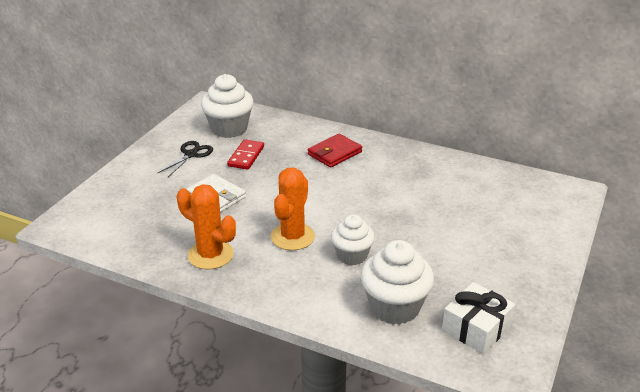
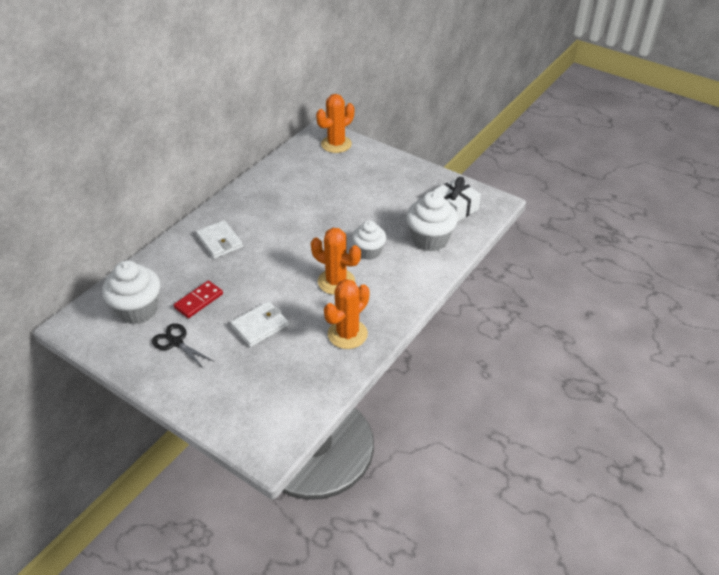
camera: 80 degrees left, 10 degrees up
(246, 156) = (198, 301): red domino -> red domino turned 75 degrees counterclockwise
(334, 153) = (219, 241): red wallet -> white wallet
(555, 204) = (336, 144): none -> orange cactus

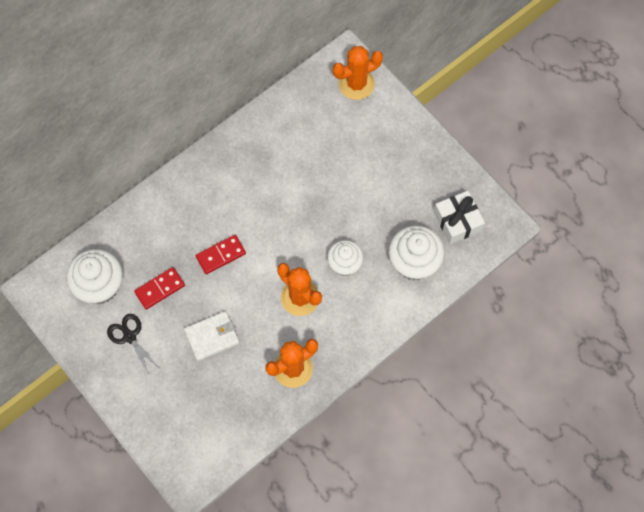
camera: 15 degrees right, 25 degrees up
(219, 241) = (195, 211): white wallet -> none
(252, 266) = (220, 255): none -> red domino

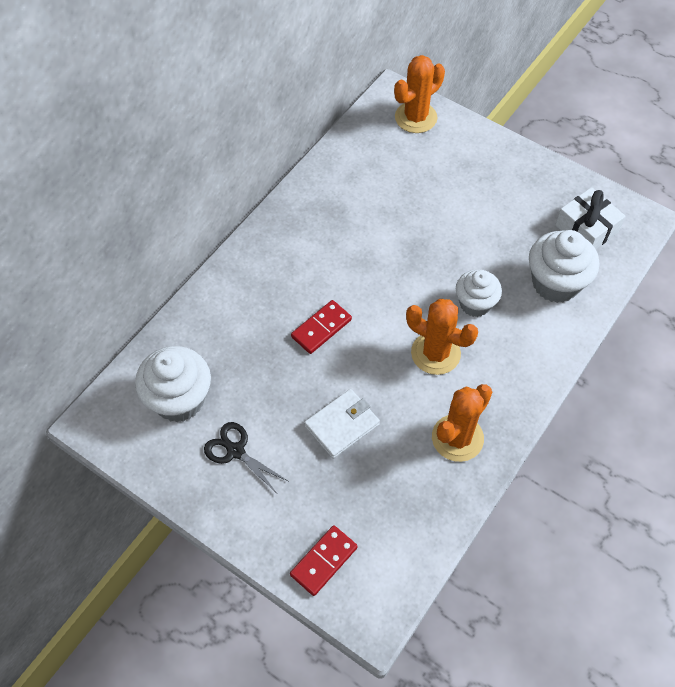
camera: 15 degrees left, 10 degrees down
(159, 289) = (257, 384): red domino -> red domino (323, 561)

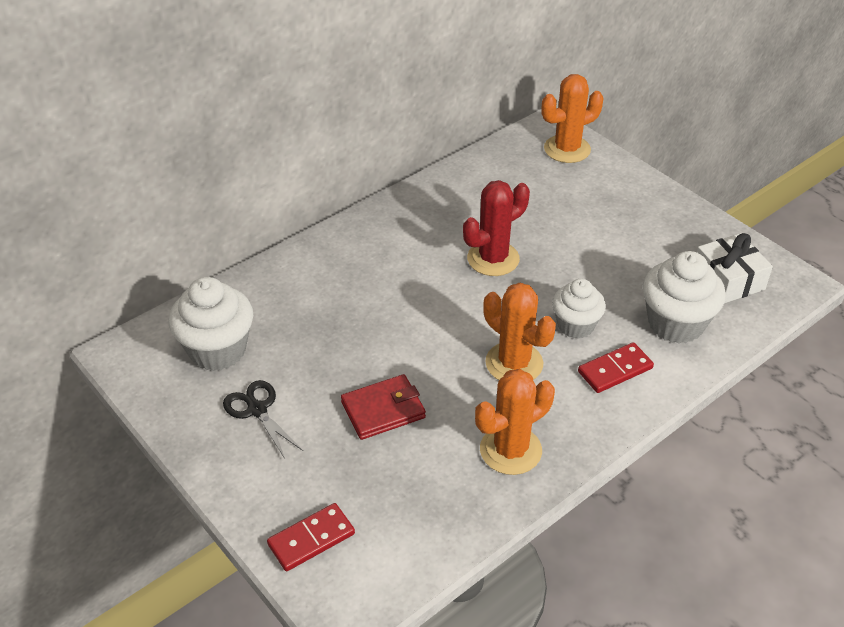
camera: 15 degrees right, 15 degrees down
(321, 328) = (395, 315): red domino -> red domino (615, 370)
(342, 425) = (383, 410): white wallet -> red wallet
(386, 250) = (493, 259): none -> red cactus

